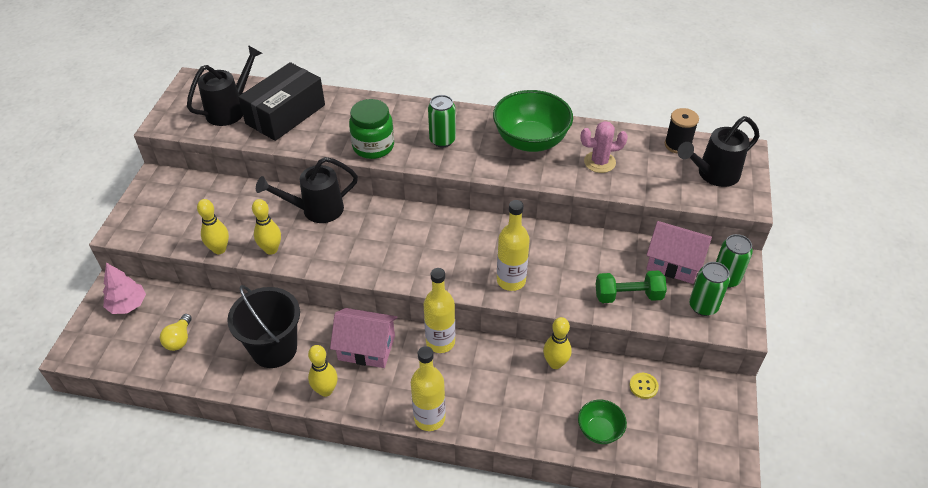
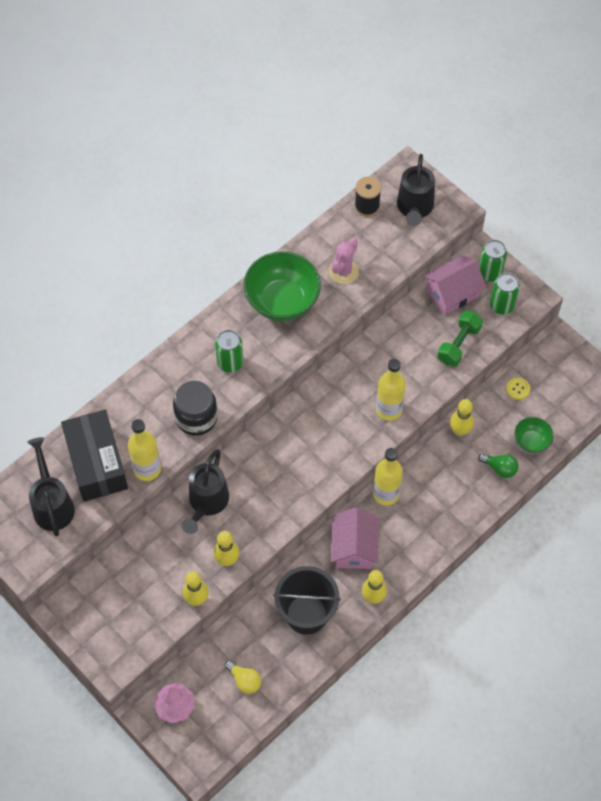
camera: 55 degrees left, 15 degrees up
(366, 348) = (354, 548): pink house -> pink house turned 45 degrees counterclockwise
(373, 146) = (196, 418): green jar -> black jar
(429, 418) = (446, 541): yellow bottle -> yellow bottle (147, 469)
(545, 419) = (499, 468): none -> green light bulb

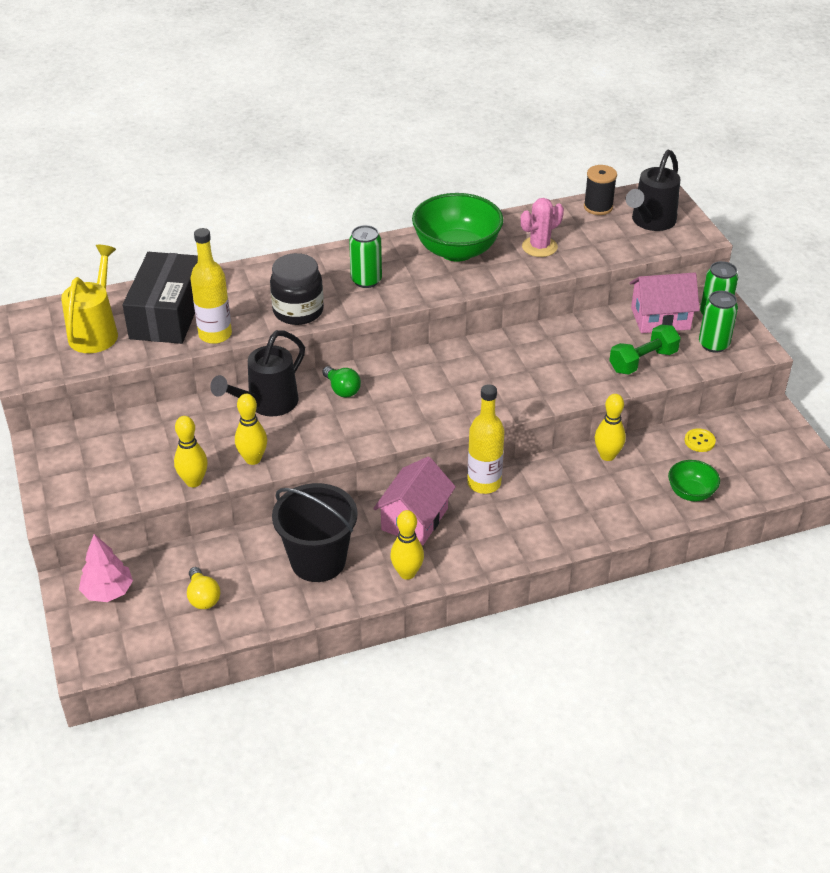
camera: 25 degrees right, 20 degrees down
(52, 505) = (96, 332): black watering can -> yellow watering can
(389, 409) = (526, 391): yellow bottle -> none
(499, 468) = (636, 505): green light bulb -> green light bulb (342, 389)

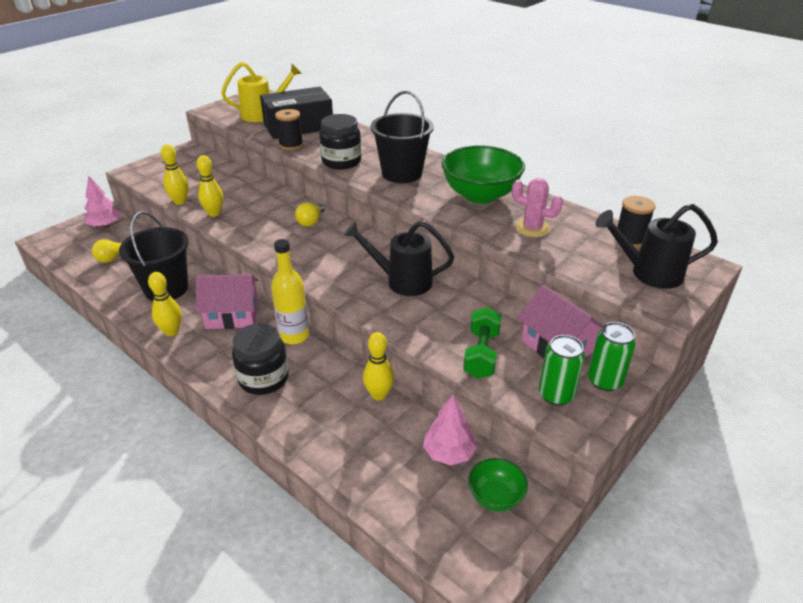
camera: 60 degrees right, 5 degrees down
(215, 335) = (291, 145): yellow bottle -> black spool
(267, 404) = (273, 201): black watering can -> black watering can (402, 281)
(342, 389) = (311, 222): green light bulb -> yellow light bulb
(366, 280) = (402, 173): green can -> black bucket
(534, 523) = (263, 378): none -> black jar
(643, 361) = (481, 354): green dumbbell -> green dumbbell turned 75 degrees clockwise
(691, 493) = (368, 470): green bowl -> green bowl (495, 497)
(699, 441) = (449, 453): yellow button -> pink tree

